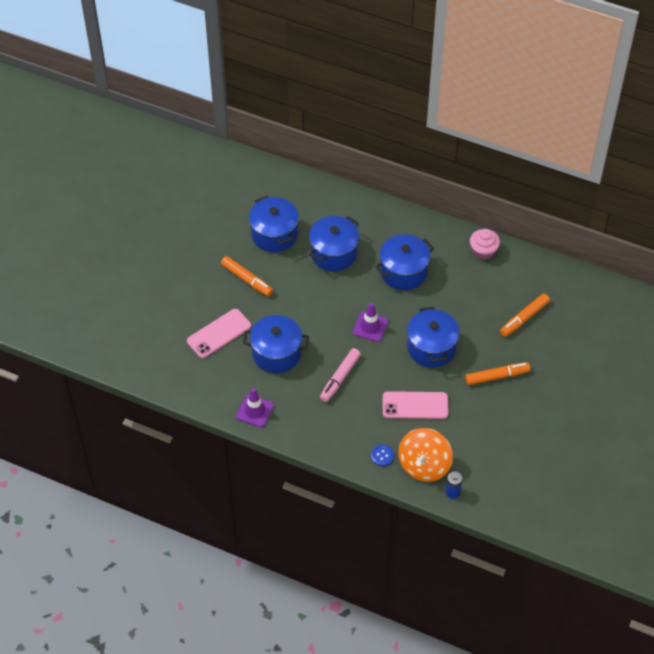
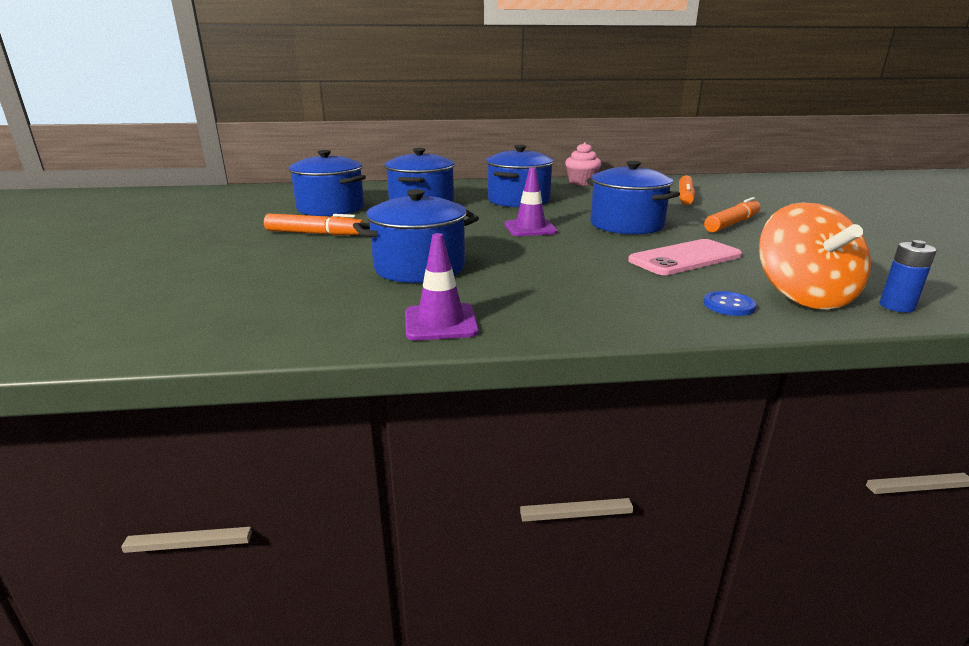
camera: 30 degrees left, 30 degrees down
(219, 333) = (299, 273): pink phone -> none
(340, 378) = (546, 264): pink marker -> none

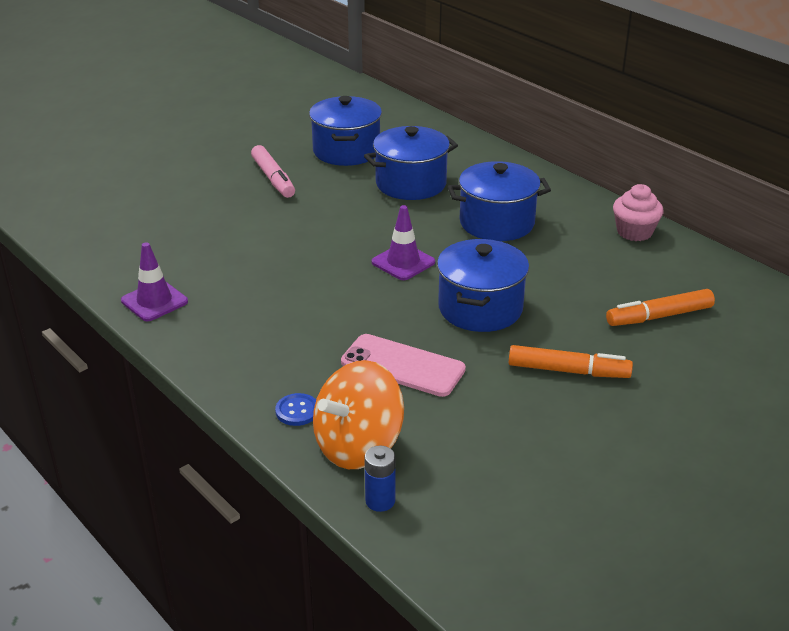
camera: 55 degrees right, 10 degrees up
(315, 234) = (273, 178): orange marker -> pink marker
(419, 268) = (244, 253): blue pot -> none

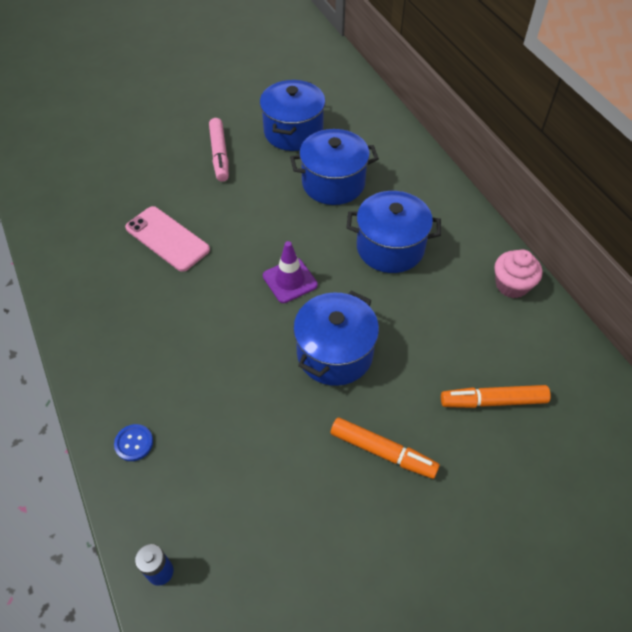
camera: 15 degrees right, 20 degrees up
(154, 301) = (70, 283): purple traffic cone -> none
(358, 446) = (167, 499): orange spinning top -> none
(402, 366) = (241, 410): pink phone -> pink phone (167, 239)

